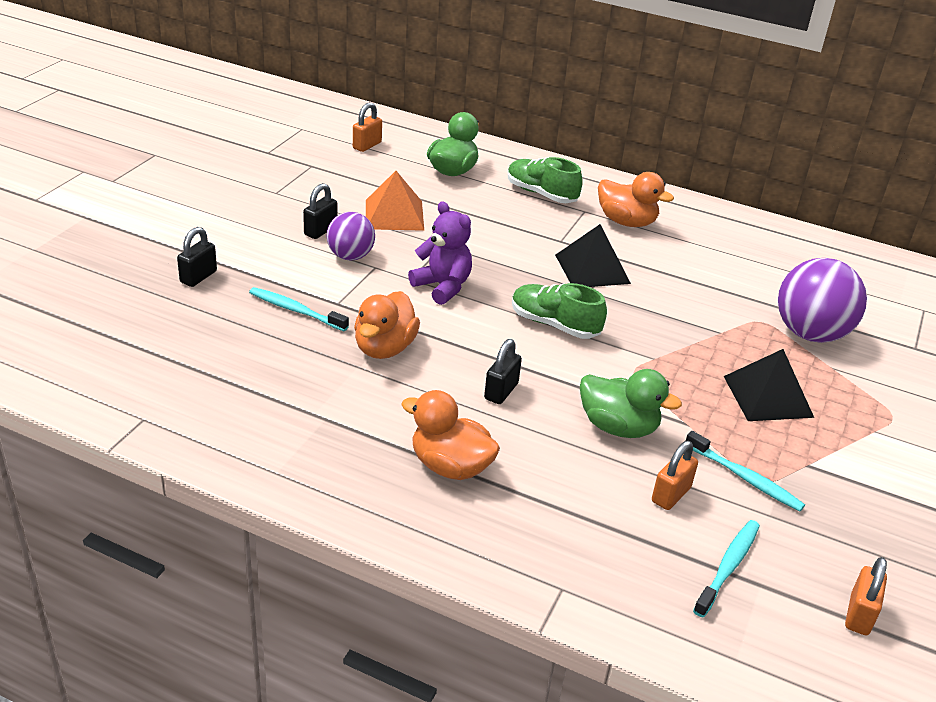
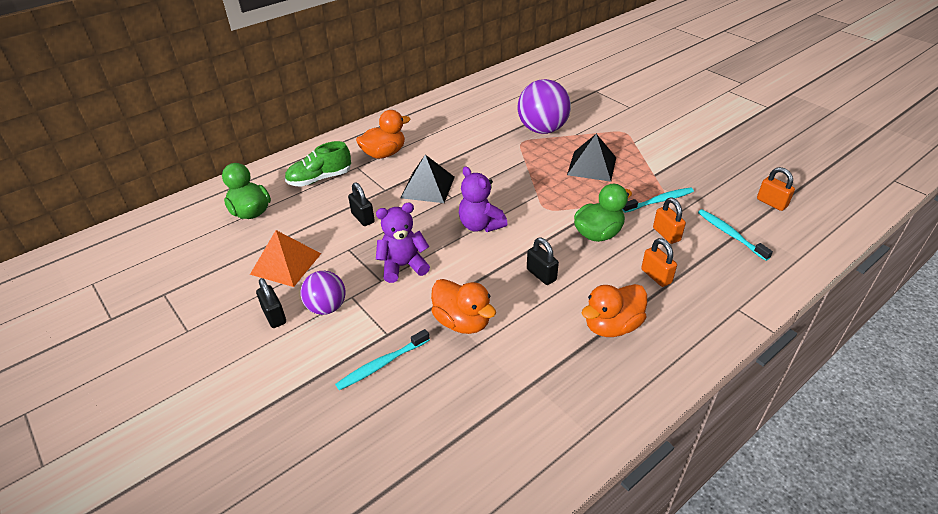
camera: 60 degrees left, 5 degrees up
(198, 277) = (286, 425): black padlock -> black padlock (363, 218)
(367, 145) = (165, 249): orange padlock -> orange padlock (656, 276)
(554, 324) = (480, 225): green shoe -> purple teddy bear

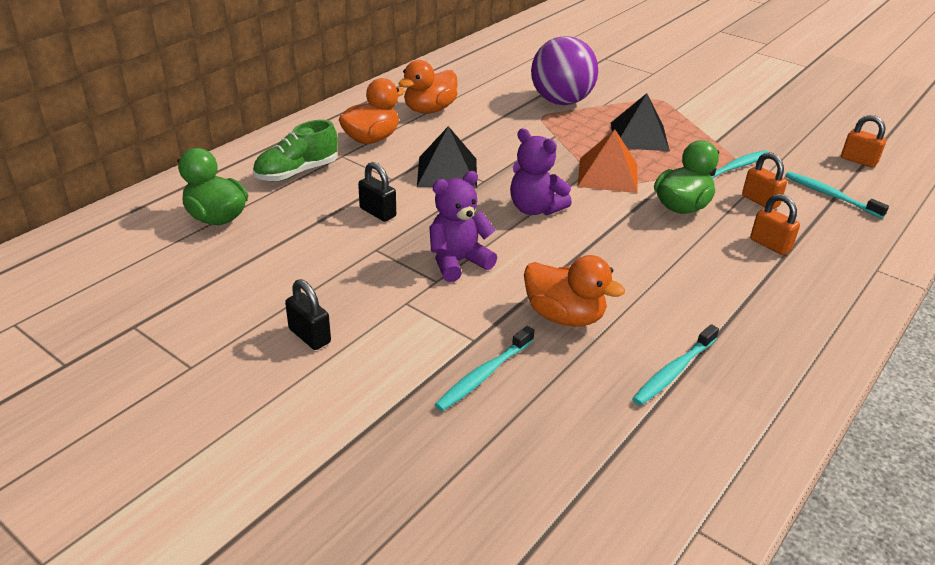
camera: 15 degrees left, 5 degrees down
(286, 263) = (296, 273): orange pyramid -> orange pyramid (608, 175)
(326, 307) = (378, 318): purple ball -> none
(525, 381) = (673, 371): none -> turquoise toothbrush
(541, 275) = (636, 255): black padlock -> none
(612, 326) = (746, 301): orange duck -> orange duck (429, 110)

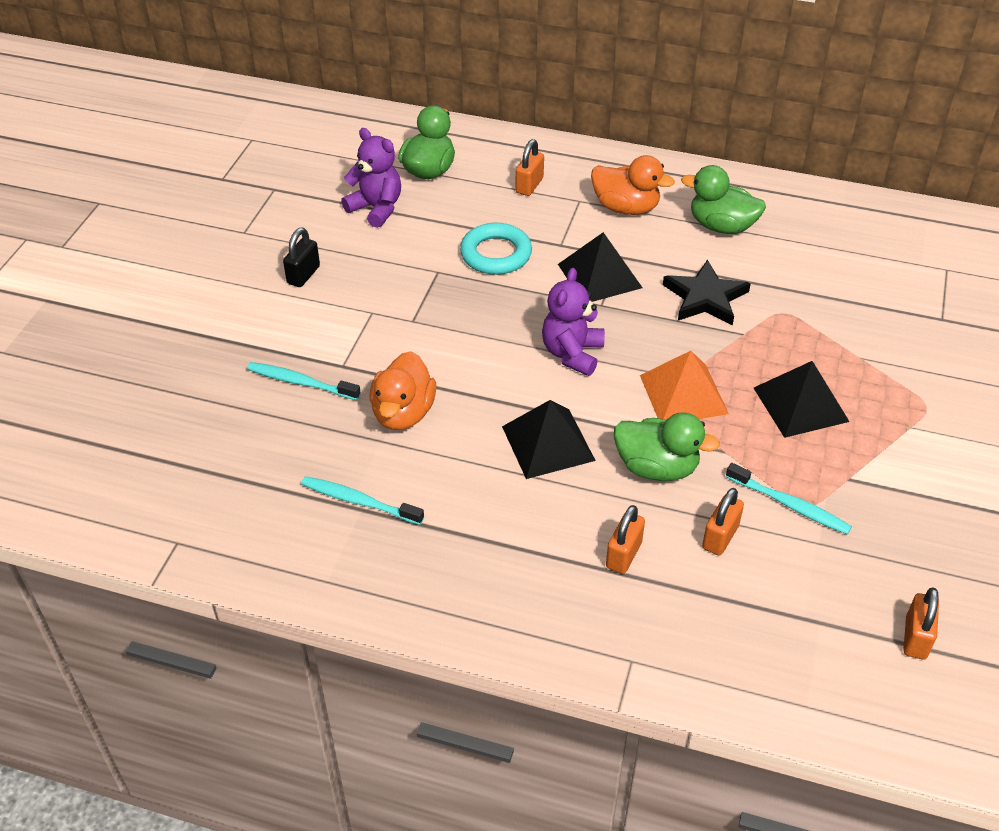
camera: 70 degrees right, 10 degrees up
(297, 172) = (529, 185): green shoe -> orange padlock
(378, 212) = (496, 254): black padlock -> turquoise ring
(429, 110) = (721, 226): orange duck -> green duck
(458, 262) = (447, 326): purple teddy bear -> purple teddy bear (376, 208)
(506, 138) = (705, 297): none -> black star
(561, 102) = (834, 320): purple ball -> none
(637, 247) = (548, 443): none -> black pyramid
(830, 195) = (786, 608): turquoise toothbrush -> none

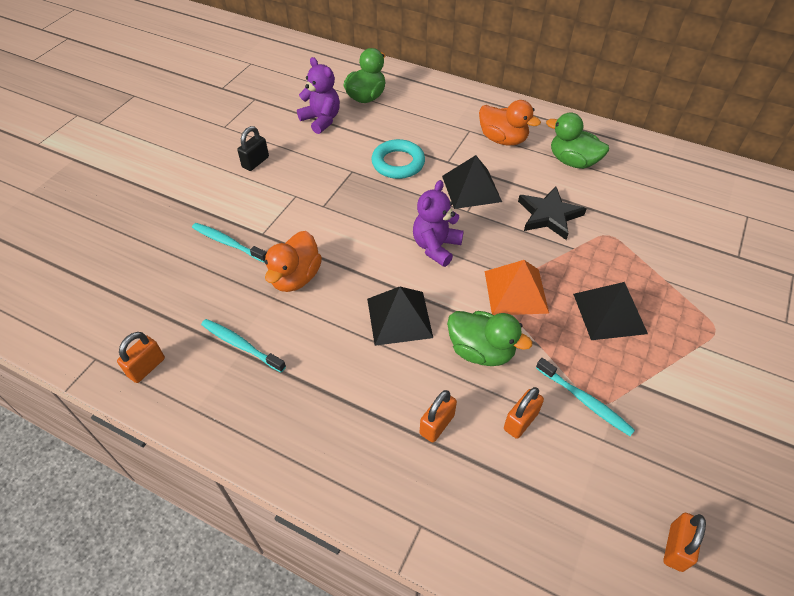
camera: 10 degrees right, 5 degrees up
(529, 185) = (435, 115): orange padlock -> orange padlock (146, 367)

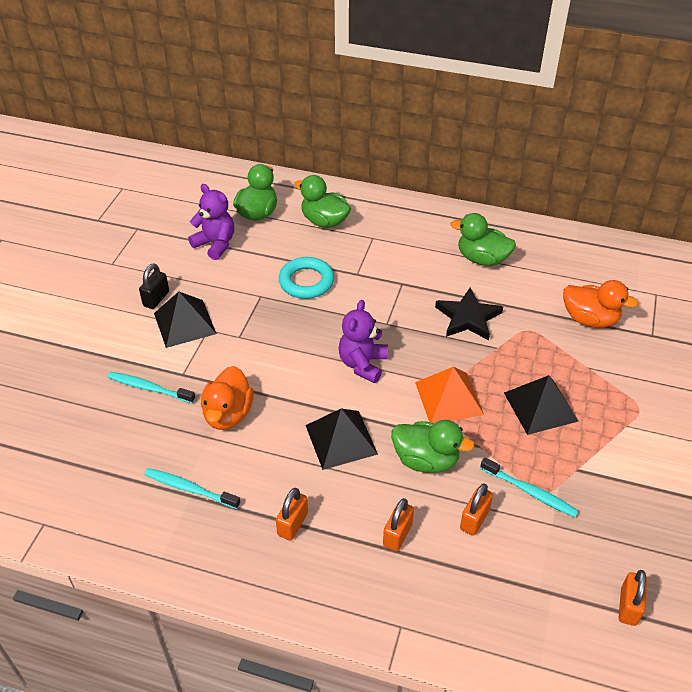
camera: 10 degrees left, 5 degrees down
(146, 367) = (99, 524): orange padlock -> orange padlock (292, 524)
(426, 111) = (324, 221): none -> green duck
(471, 188) = (386, 299): black pyramid -> black pyramid (184, 323)
(503, 139) = (408, 244): orange duck -> orange duck (590, 319)

